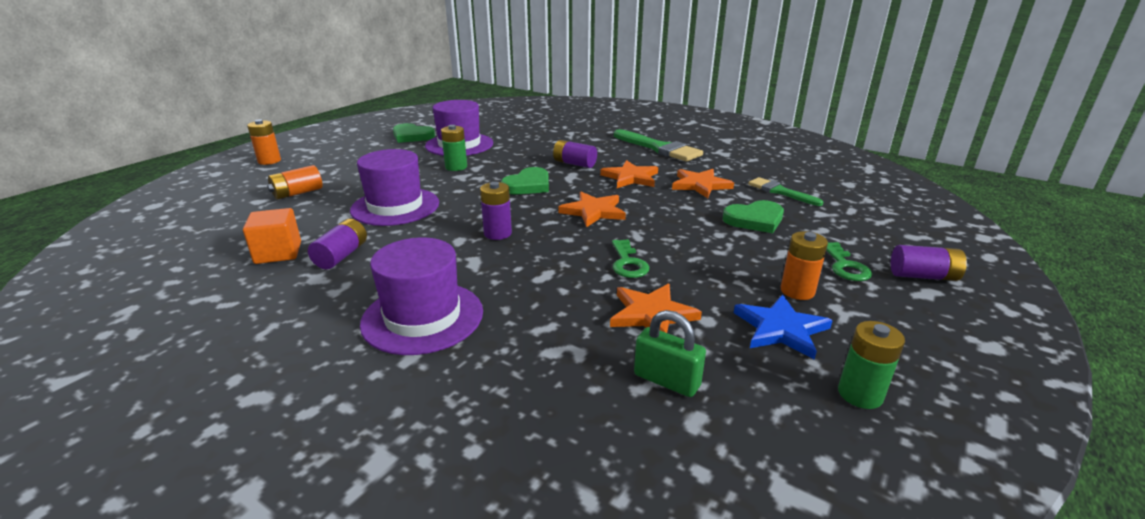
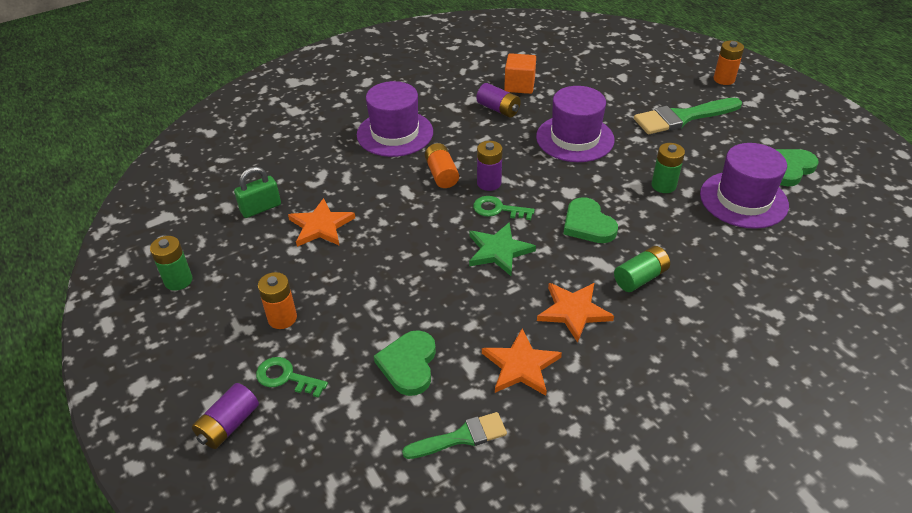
camera: 115 degrees right, 15 degrees up
(298, 193) = (630, 93): orange battery -> orange battery (441, 174)
(574, 164) = (640, 278): purple battery -> green battery
(593, 211) = (498, 251): orange star -> green star
(628, 263) = (392, 239): green key -> green key (498, 209)
(659, 148) = (673, 387): green brush -> green brush (682, 117)
(781, 329) = (254, 281): blue star -> none

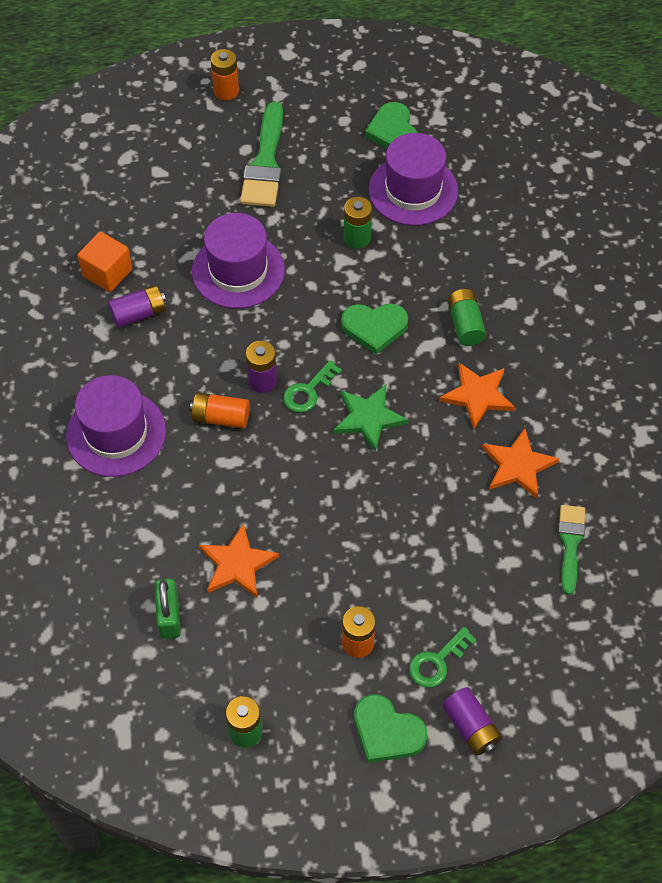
camera: 65 degrees left, 15 degrees up
(408, 364) = (473, 553): green heart -> green heart (387, 731)

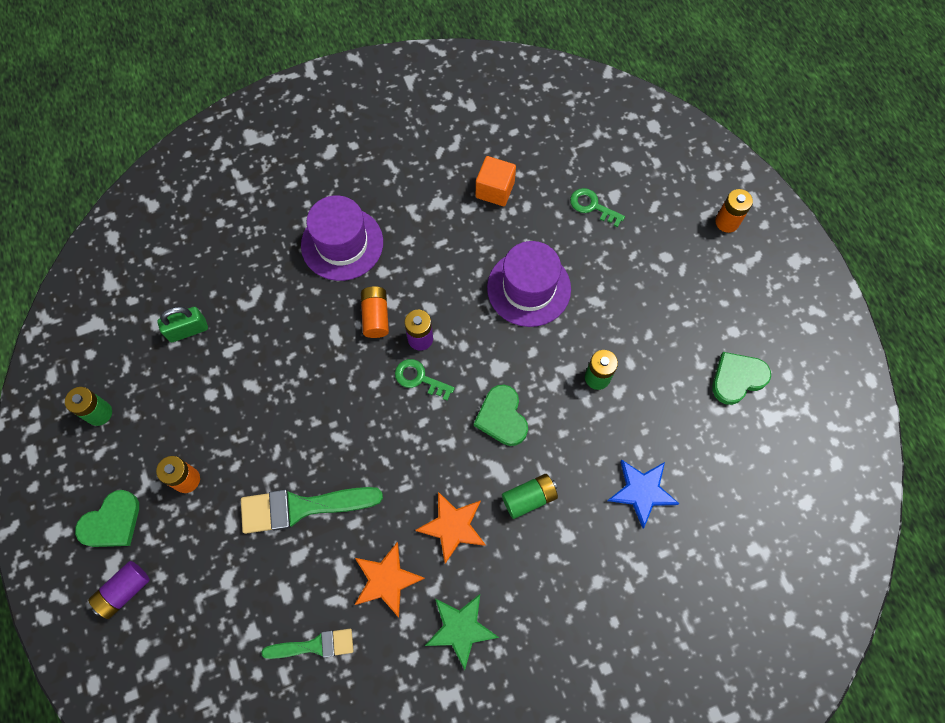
camera: 75 degrees right, 10 degrees up
(139, 314) = (461, 225): purple battery -> none
(237, 564) = (242, 367): orange star -> none
(265, 163) = (656, 277): green brush -> green brush (301, 507)
(368, 418) = (404, 435): green star -> green star (460, 629)
(387, 731) = (112, 522): green heart -> green heart turned 150 degrees counterclockwise
(413, 190) = (671, 414): purple hat -> none
(437, 662) = (179, 549): green key -> green key (592, 206)
(482, 233) = (642, 491): none -> blue star

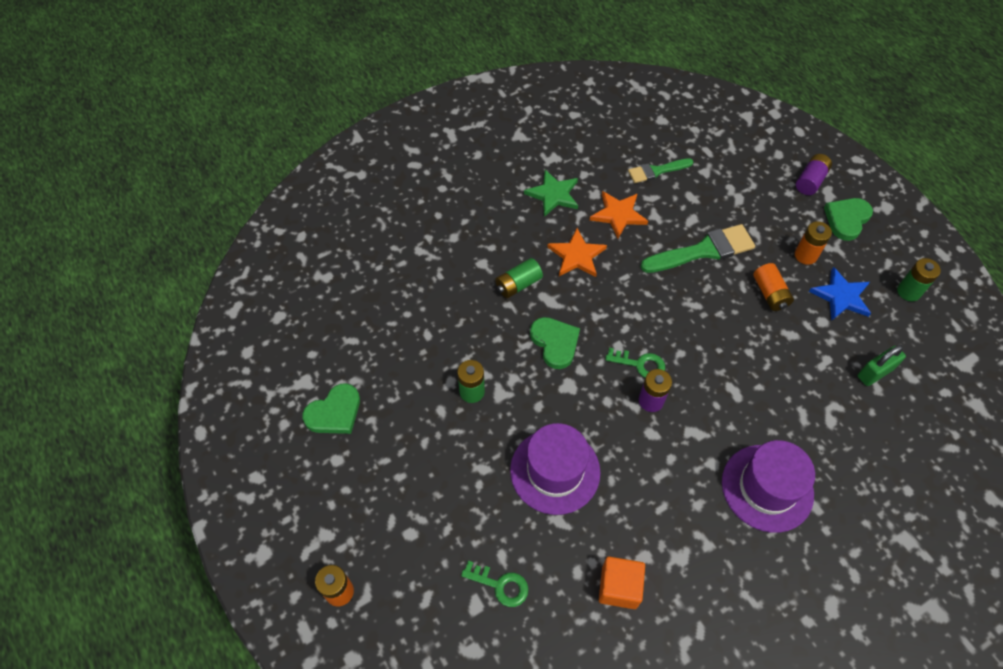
camera: 170 degrees right, 10 degrees down
(375, 316) = (702, 415): orange battery -> orange battery (770, 293)
(642, 491) = (422, 304): blue star -> blue star (841, 296)

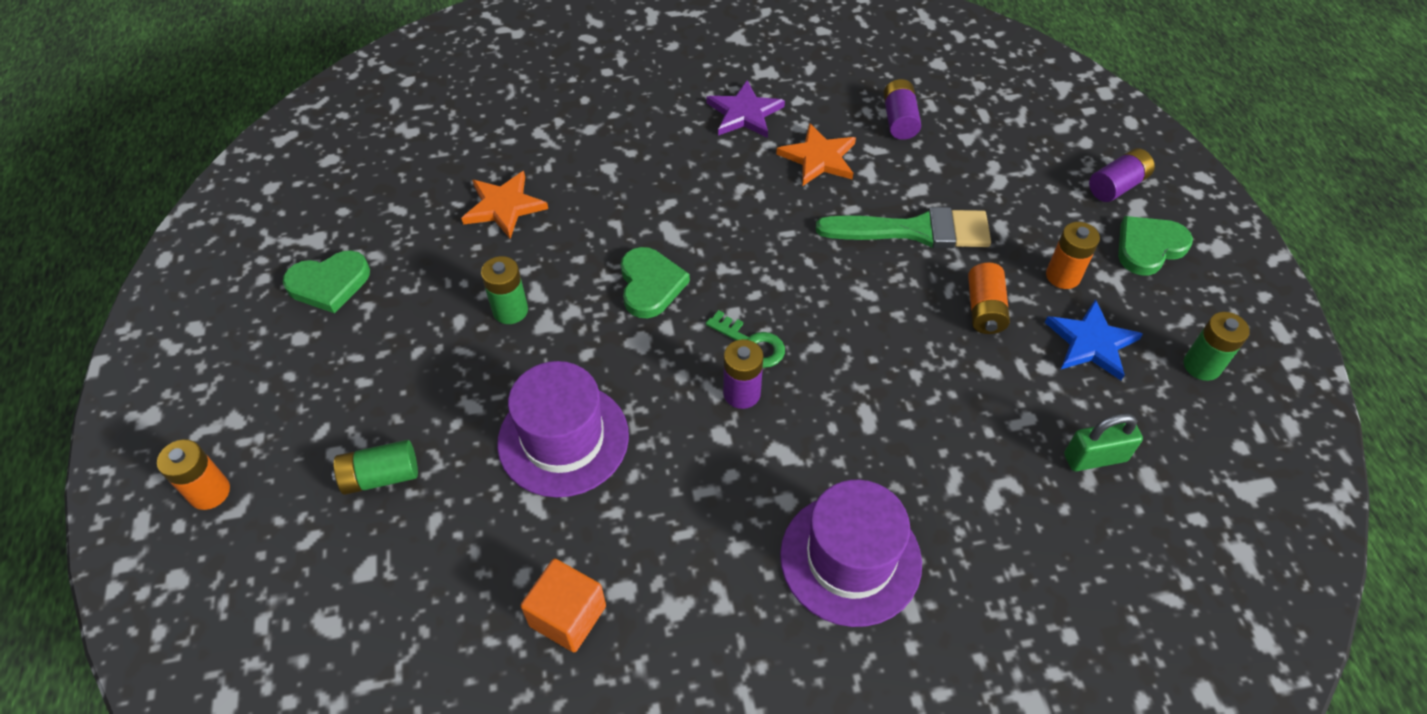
camera: 20 degrees right, 5 degrees down
(500, 585) = (411, 556): green key -> none
(518, 284) = (641, 204): green battery -> green battery (381, 476)
(553, 194) = (744, 113): green star -> purple star
(576, 256) = (736, 191): orange star -> orange star (504, 206)
(656, 171) = (899, 120): green brush -> purple battery

